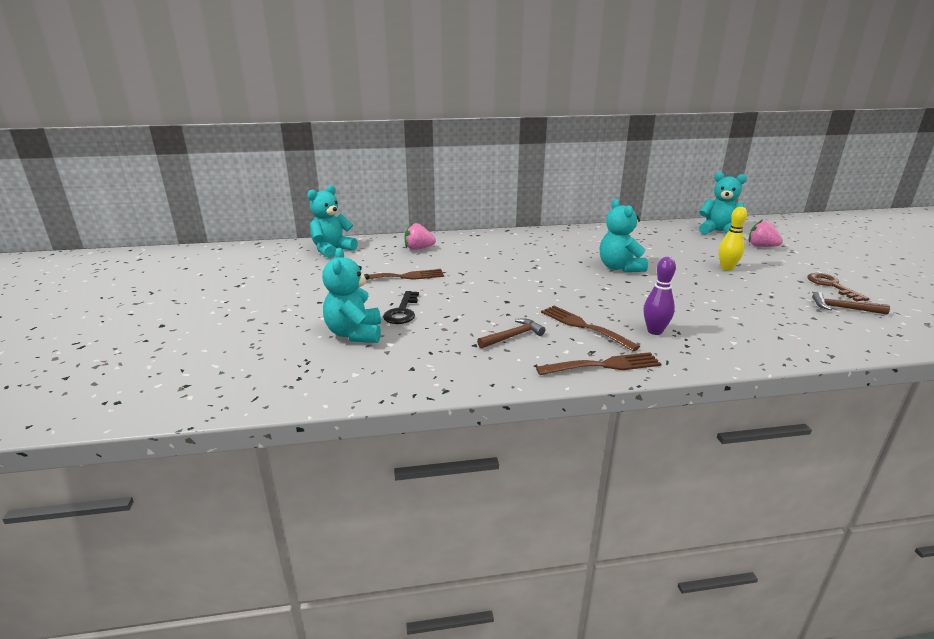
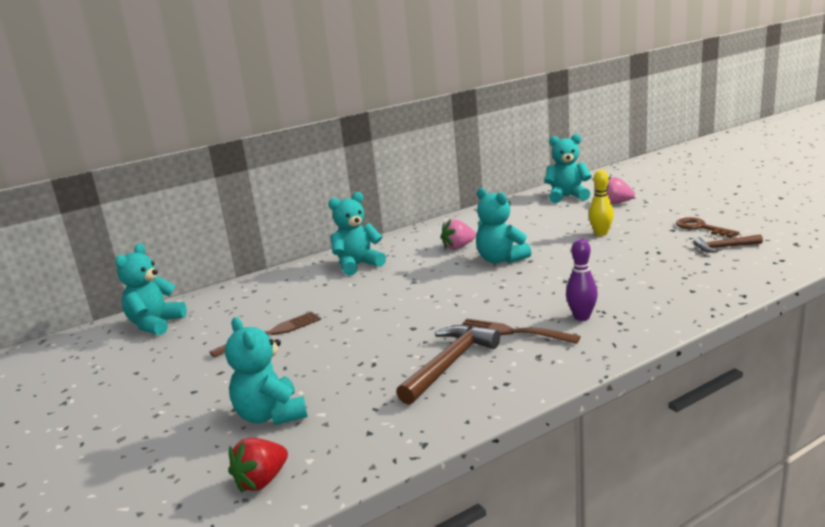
camera: 20 degrees left, 5 degrees down
(312, 377) = (262, 481): none -> red strawberry
(402, 311) = (306, 373): black key -> none
(418, 248) = (264, 294): pink strawberry -> pink strawberry (458, 247)
(502, 244) = (357, 265): none -> turquoise teddy bear
(513, 336) = (449, 364): brown hammer -> brown hammer, size x1.70
(603, 365) = (560, 366): brown fork -> none

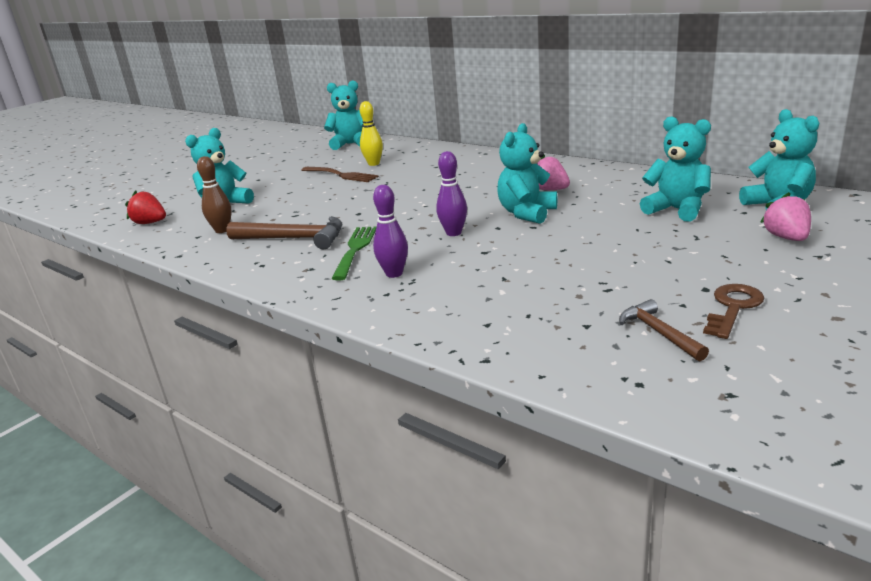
camera: 70 degrees right, 5 degrees up
(357, 265) = (481, 166): turquoise teddy bear -> turquoise teddy bear (676, 210)
(368, 413) = (222, 230): none -> brown bowling pin
(512, 332) = (355, 250): brown fork -> green fork
(514, 288) = (453, 233): none -> purple bowling pin
(601, 233) = (648, 247): yellow bowling pin -> yellow bowling pin (374, 164)

